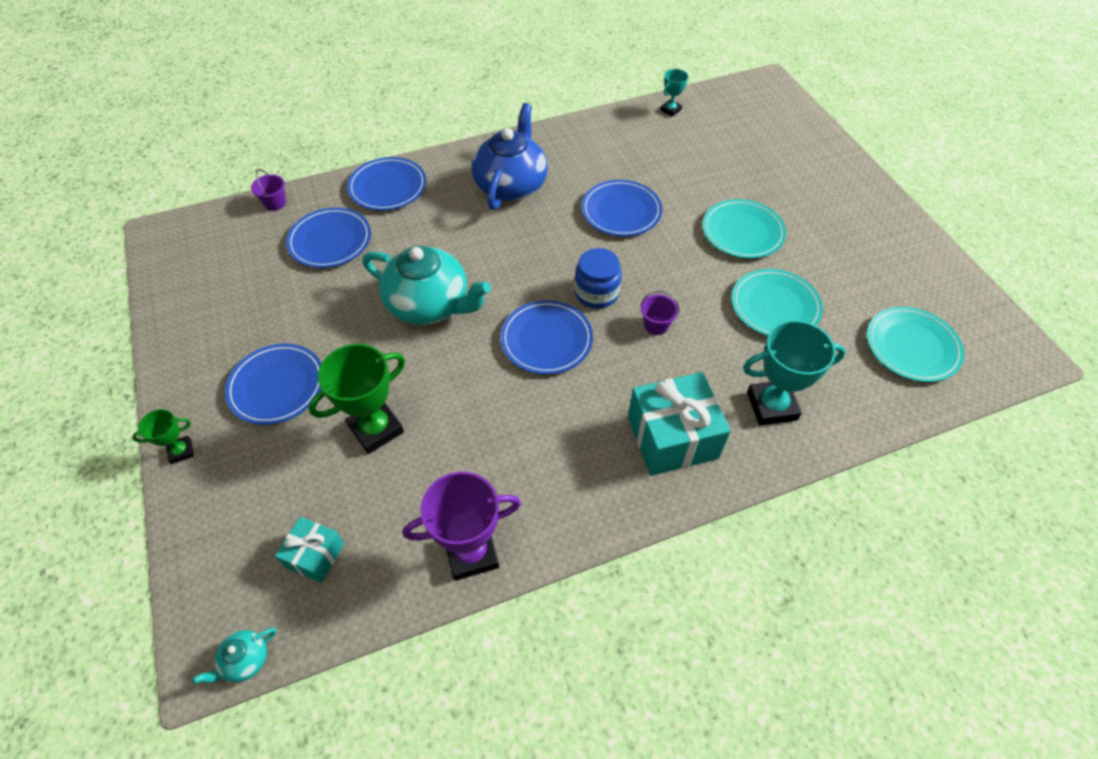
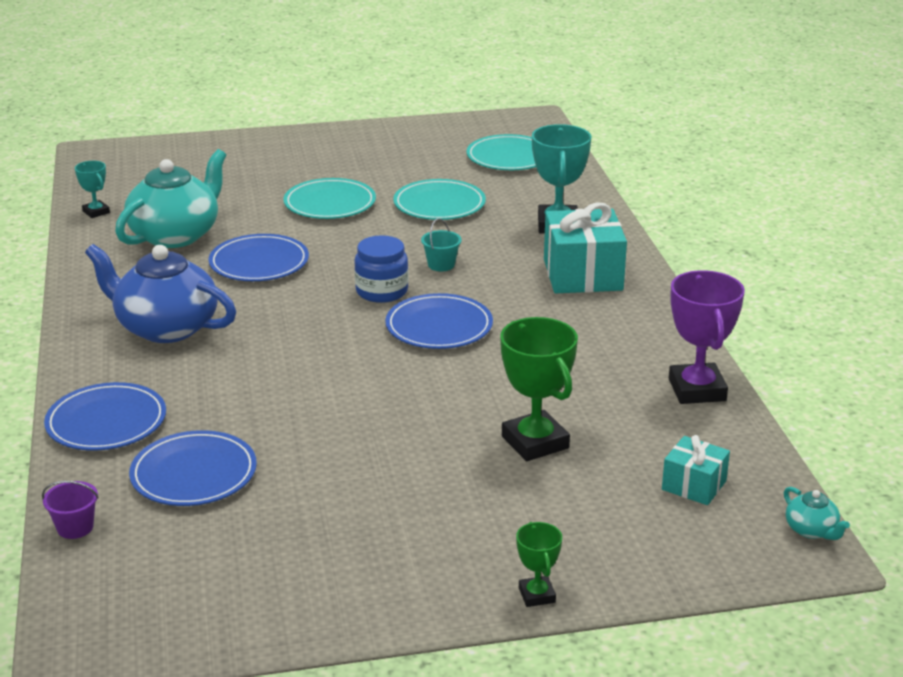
camera: 80 degrees left, 25 degrees down
(277, 386) = (450, 517): blue plate -> none
(430, 304) = (353, 398): turquoise teapot -> turquoise teapot (176, 235)
(656, 325) = (441, 265): purple bucket -> turquoise bucket

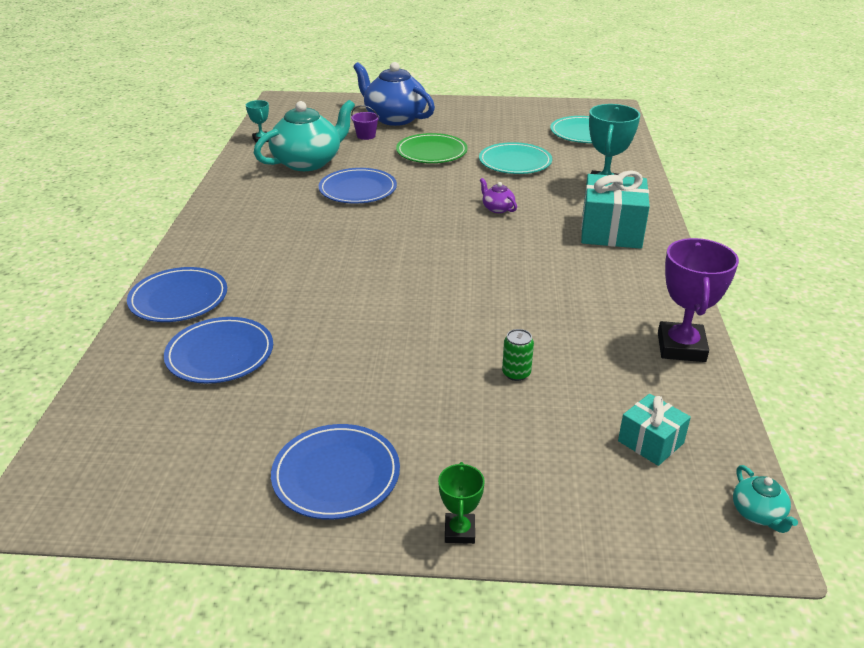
camera: 15 degrees right, 5 degrees up
(75, 527) = (103, 385): purple bucket -> purple bucket (366, 136)
(165, 327) = (263, 230): blue teapot -> blue teapot (394, 118)
(330, 203) = (431, 152): turquoise plate -> green plate
(382, 291) = (441, 223): blue jar -> none
(439, 327) = (474, 258): blue plate -> blue plate (336, 475)
(441, 265) = (497, 208): turquoise bucket -> purple teapot
(535, 442) = (516, 373): green trophy -> green can

